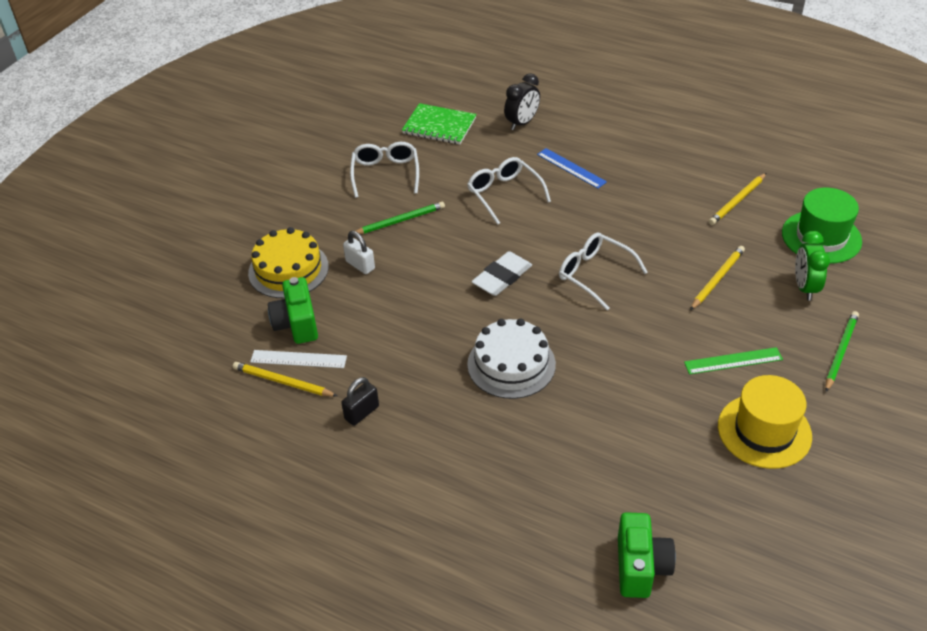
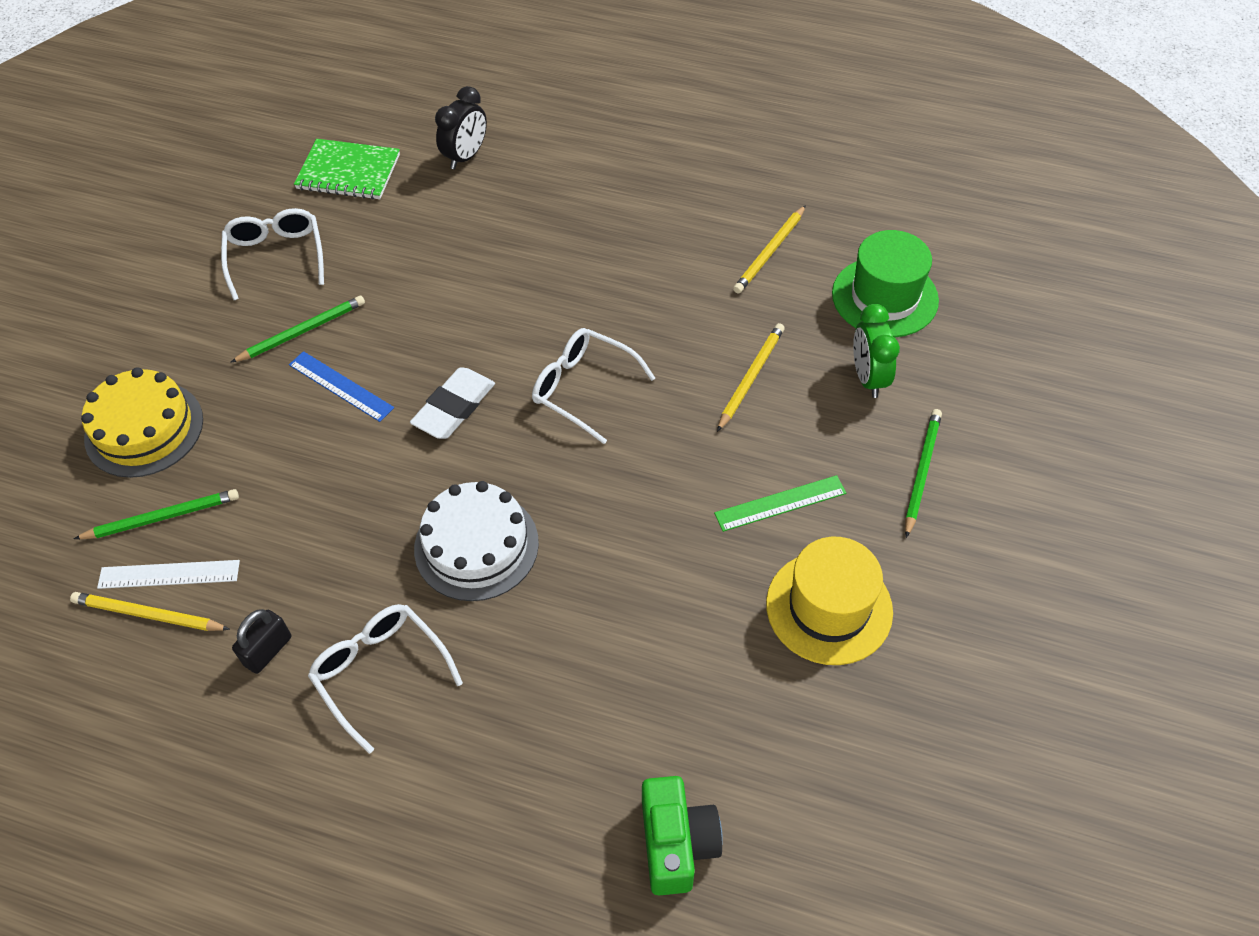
camera: 10 degrees left, 10 degrees up
(296, 324) = (162, 517): green camera -> green pencil
(360, 265) = (249, 410): white padlock -> none
(504, 194) = (448, 273): white glasses -> white glasses (380, 672)
(571, 168) = (539, 222): blue ruler -> blue ruler (341, 386)

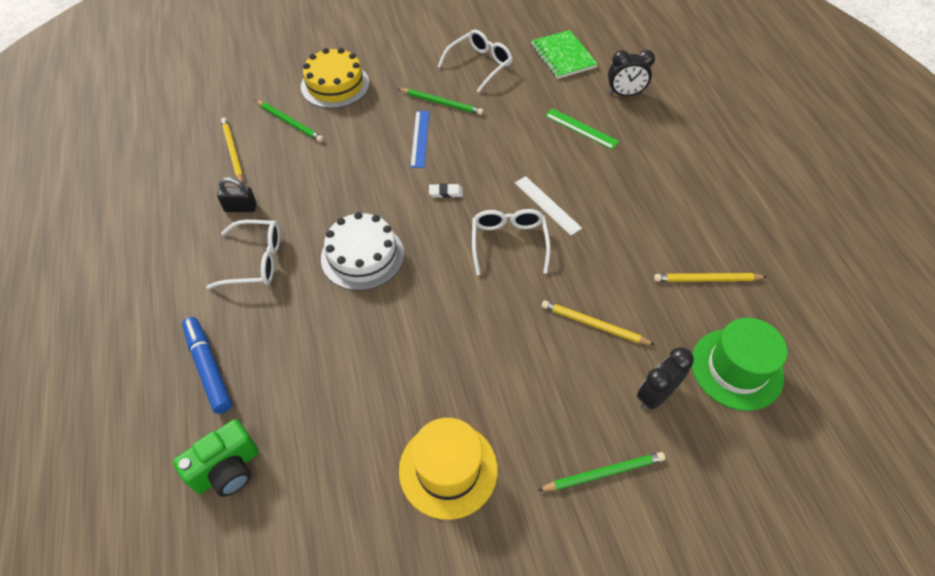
camera: 55 degrees right, 0 degrees up
(169, 574) = (260, 145): white ruler -> white ruler (547, 205)
(380, 672) = (256, 261): white glasses -> white glasses turned 75 degrees clockwise
(454, 407) = (445, 192): white eraser -> white eraser, size x0.53
(510, 805) = (208, 368): none -> blue marker
(751, 377) = (593, 325): yellow pencil -> yellow pencil turned 150 degrees counterclockwise
(780, 503) = (508, 396): green ruler -> green ruler (581, 128)
(868, 378) = (655, 395): green clock -> black clock

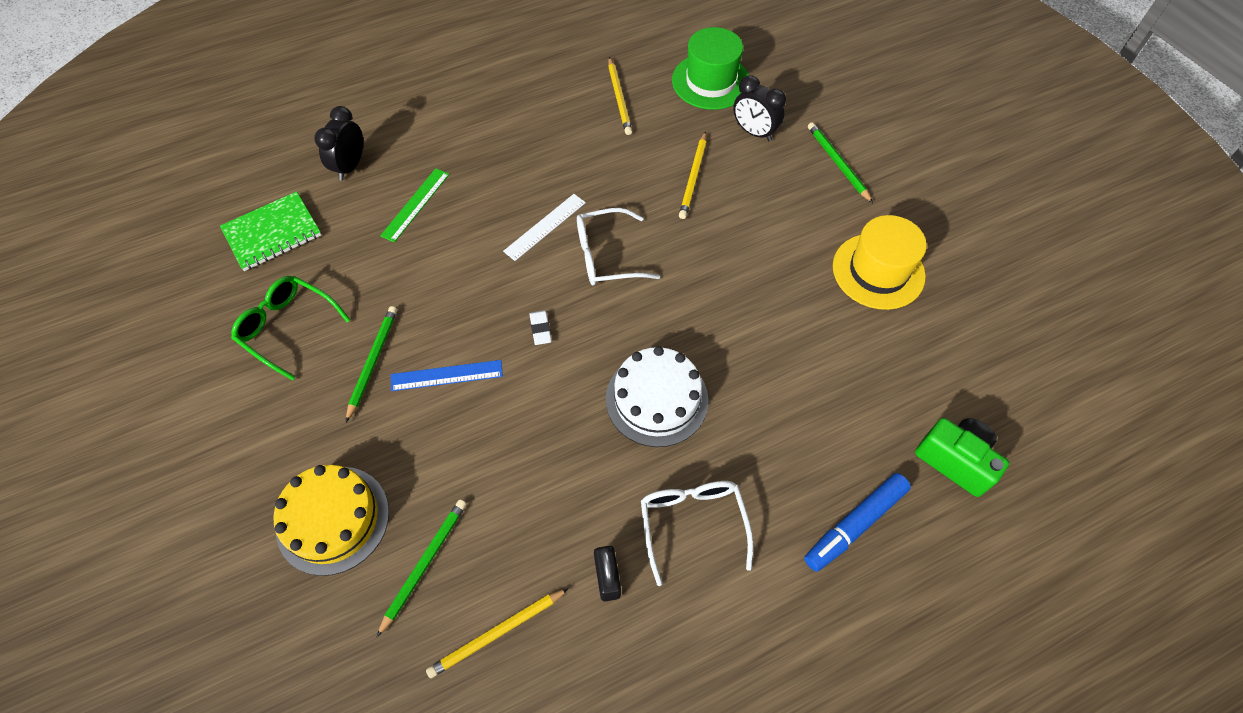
camera: 100 degrees left, 5 degrees up
(480, 64) = (287, 327): white glasses -> green glasses
(625, 94) = (350, 166): black clock -> black clock turned 150 degrees counterclockwise

